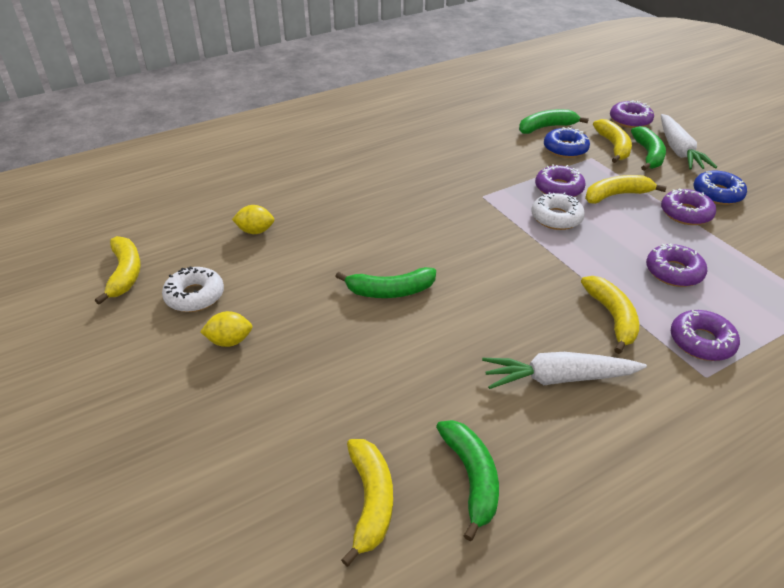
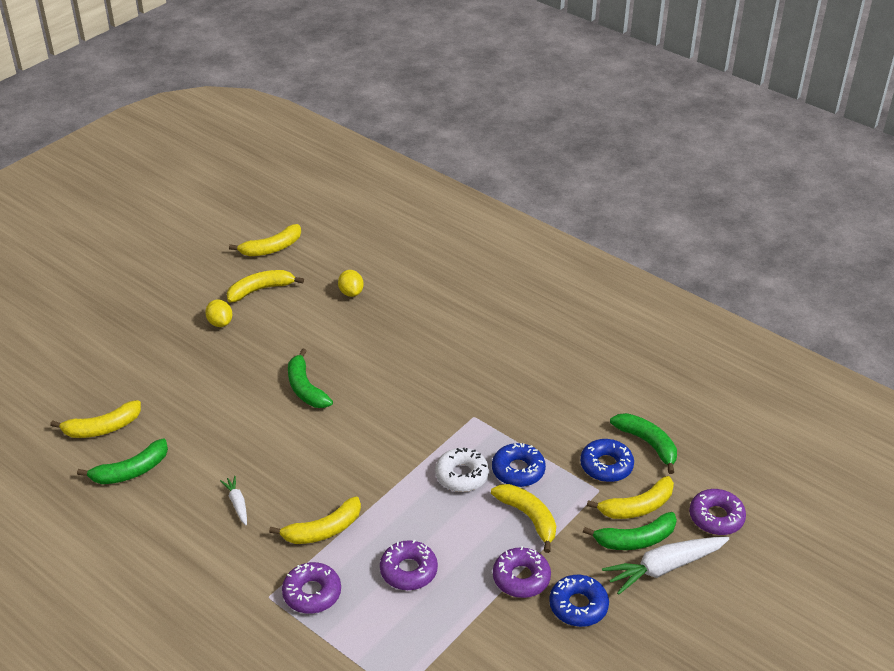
camera: 70 degrees right, 0 degrees up
(195, 296) = (260, 290): white donut -> yellow banana
(558, 378) = (237, 503): white carrot -> white carrot, size x0.51
(559, 188) = (518, 470): purple donut -> blue donut

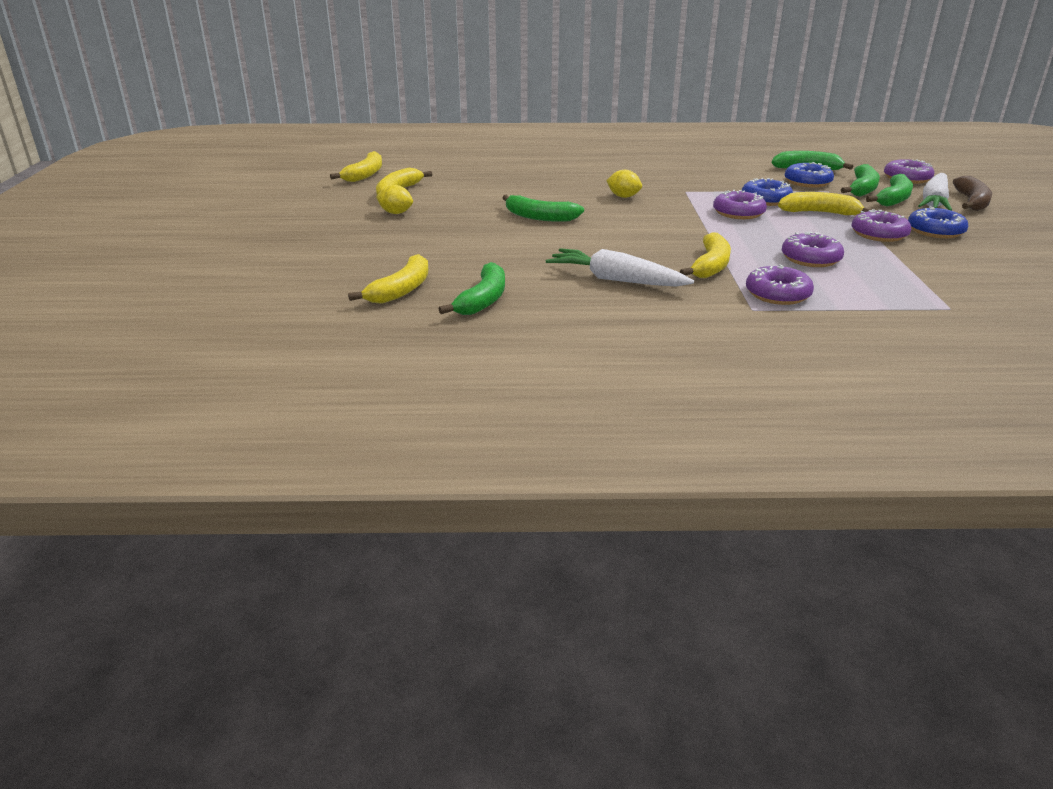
camera: 40 degrees left, 10 degrees down
(237, 503) = (616, 280): white carrot -> white carrot, size x1.98
(351, 292) = (476, 174): yellow lemon -> yellow lemon (623, 196)
(462, 475) = (738, 213): white donut -> purple donut
(637, 507) = (862, 189): yellow banana -> green banana
(702, 591) = (972, 202): none -> brown banana

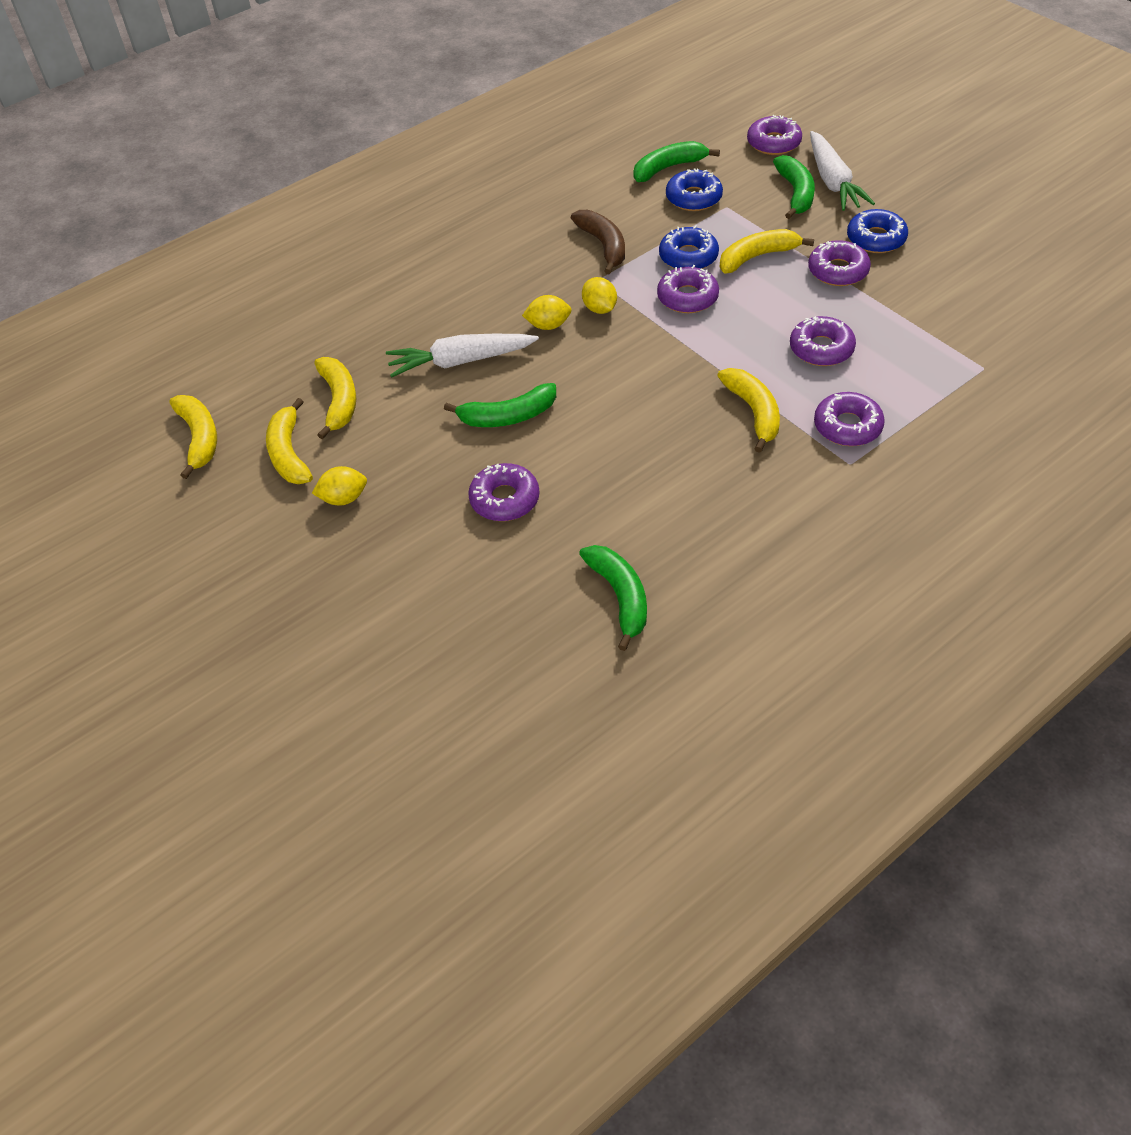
camera: 35 degrees left, 20 degrees up
(401, 290) = (526, 632): yellow banana -> yellow banana (339, 401)
(482, 242) = (504, 499): none -> purple donut
(616, 280) = (699, 487): white carrot -> white carrot (460, 361)
(668, 200) = (599, 309): none -> yellow lemon
(862, 189) = (753, 186): green banana -> none
(972, 202) = (862, 164): brown banana -> brown banana (604, 245)

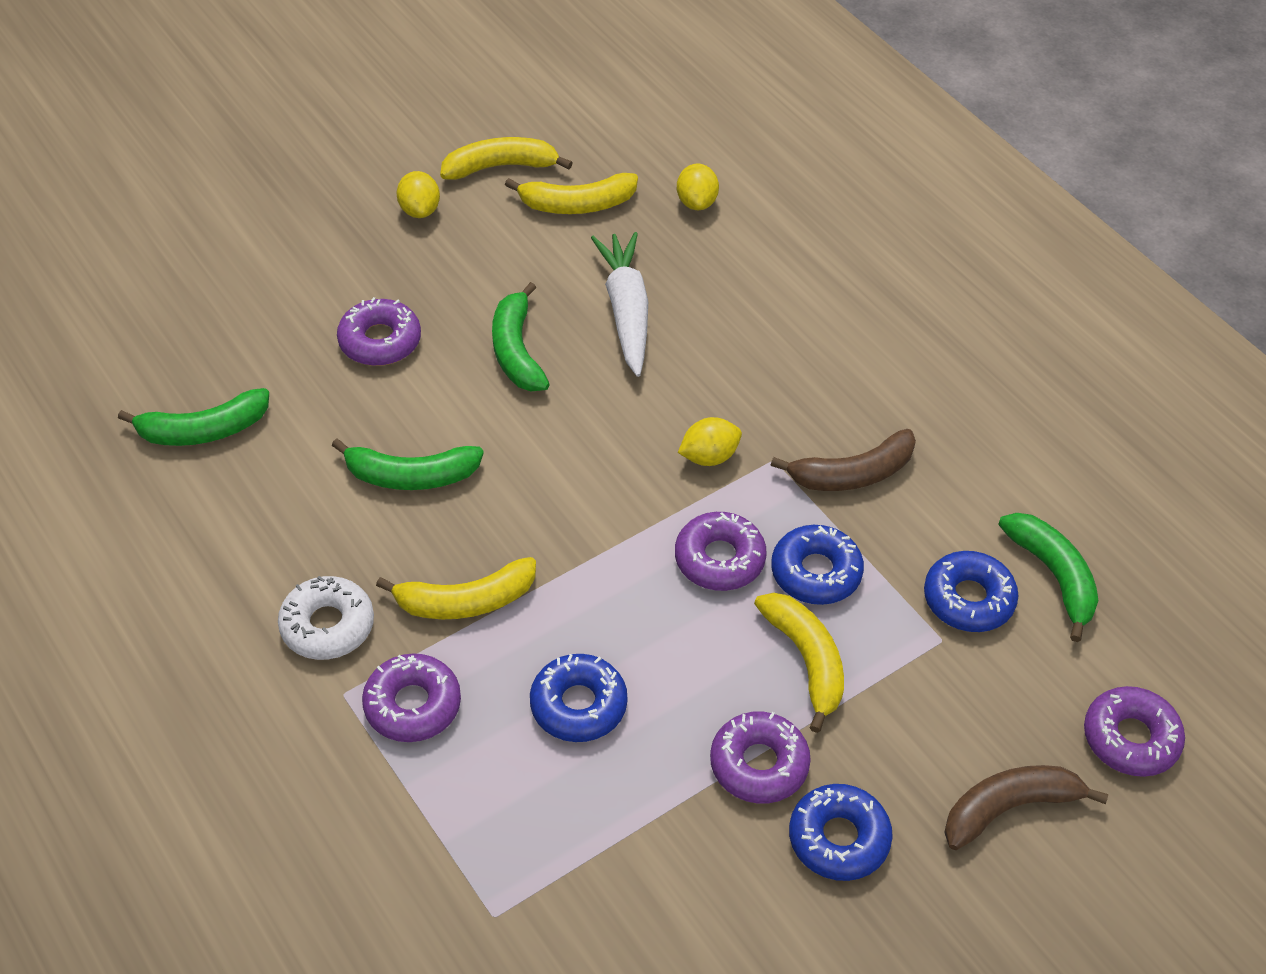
camera: 90 degrees right, 0 degrees up
(199, 438) = (541, 99): yellow banana -> none
(548, 325) = (682, 400): yellow lemon -> yellow lemon (696, 202)
(795, 482) = (327, 625): none -> white donut
(796, 193) = (975, 745): green banana -> green banana (411, 476)
(821, 349) = (578, 705): purple donut -> blue donut
(832, 181) = (1009, 808): white carrot -> brown banana

